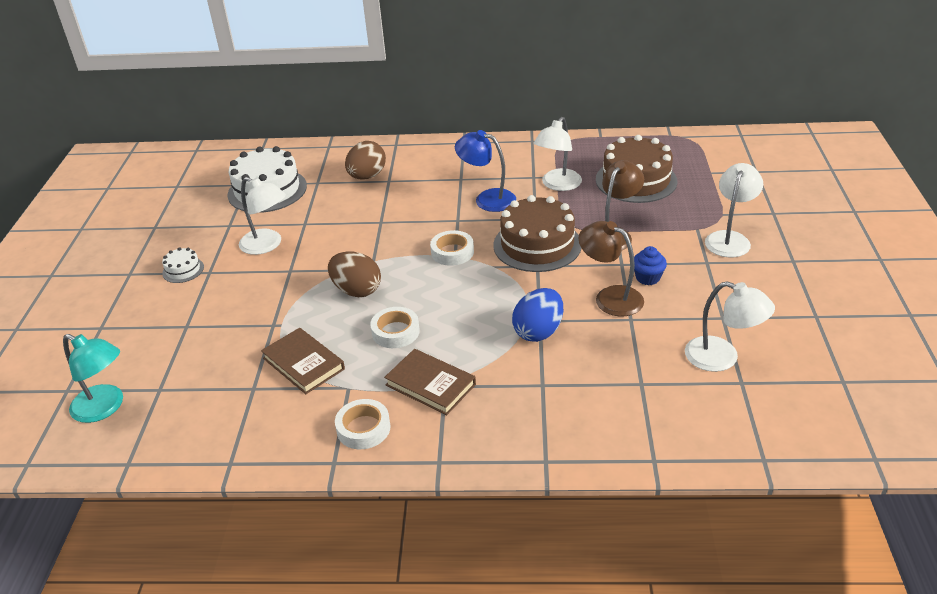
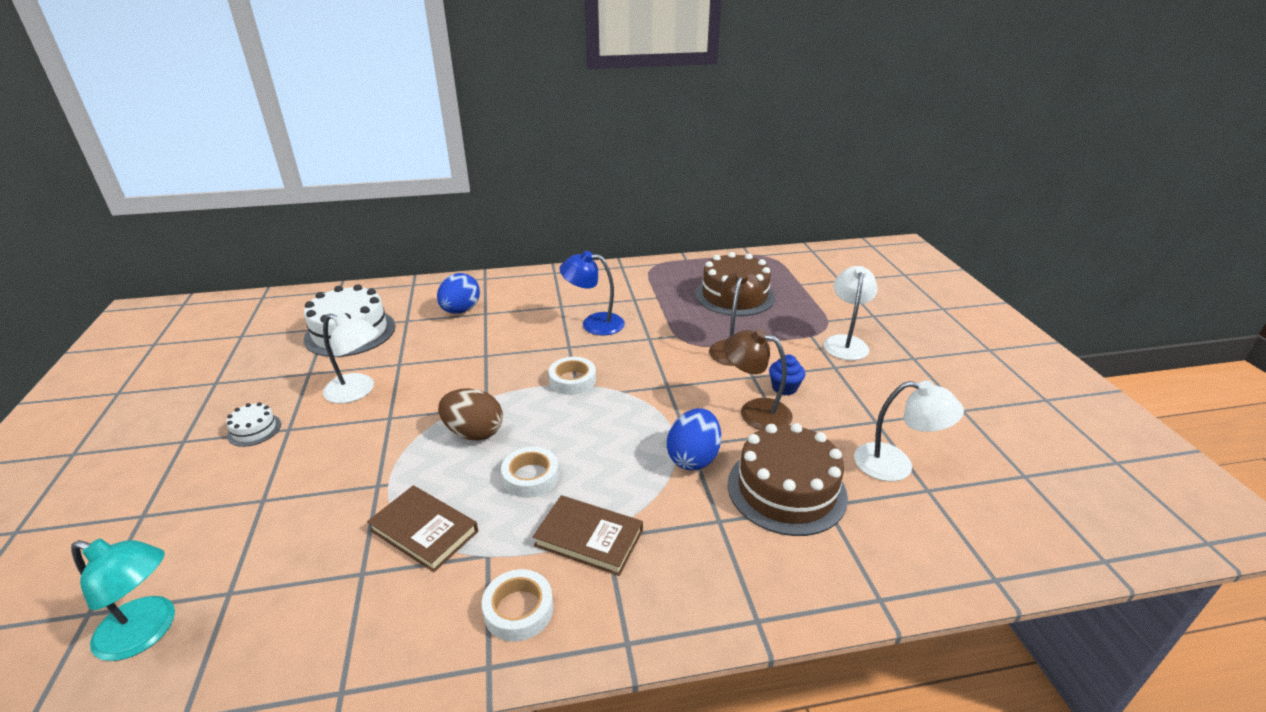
camera: 15 degrees left, 5 degrees down
(367, 176) = (460, 310): brown egg -> blue egg
(537, 245) = (660, 364): brown cake -> brown cake (786, 489)
(557, 185) = (661, 305): white lamp -> none

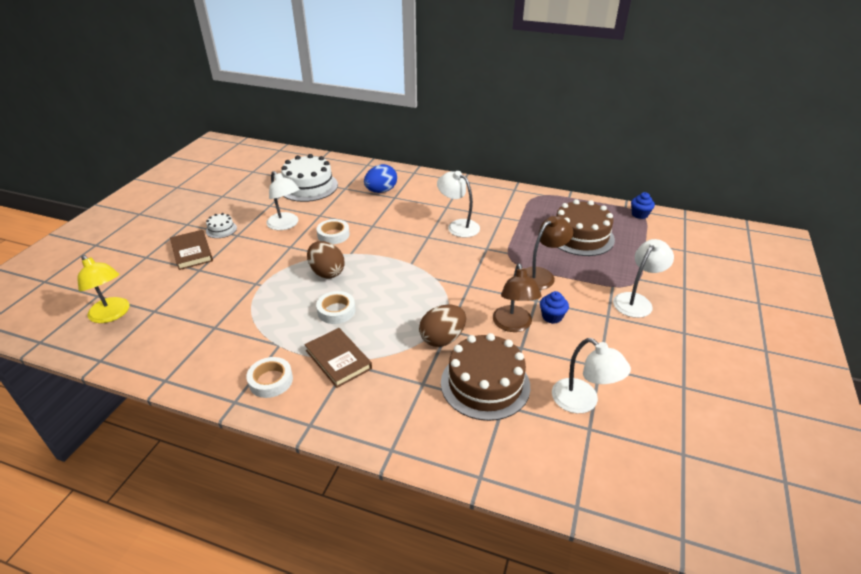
camera: 30 degrees right, 5 degrees up
(147, 632) = (112, 315): turquoise lamp -> yellow lamp
(424, 531) = (259, 318): brown book -> brown book (192, 252)
(572, 380) = (411, 260): white tape -> white tape (333, 235)
(594, 323) = (458, 226): blue lamp -> white lamp
(693, 458) = (442, 339): blue egg -> brown egg
(755, 412) = (513, 325): brown lamp -> brown lamp turned 150 degrees counterclockwise
(769, 258) = (639, 214): none -> blue cupcake

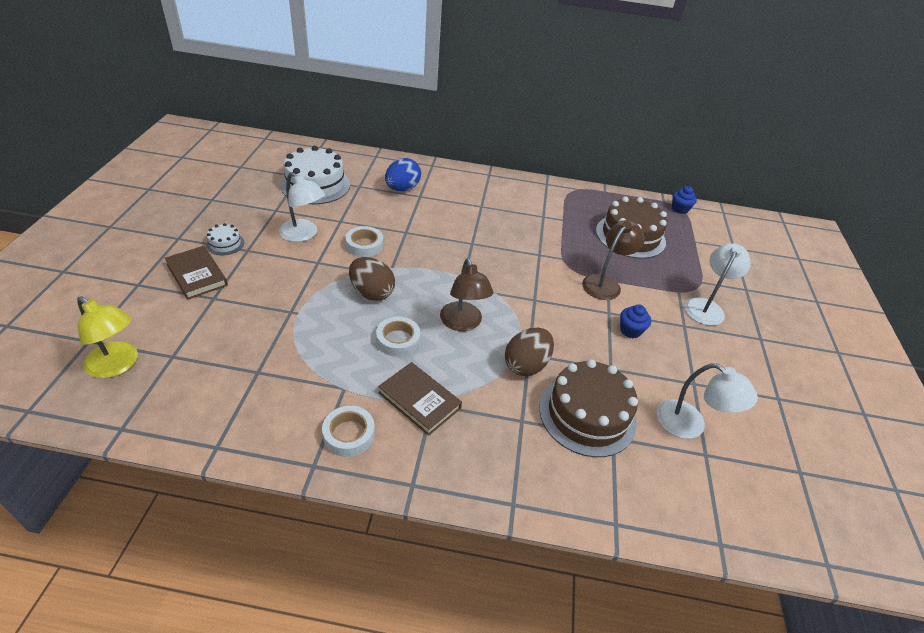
camera: 15 degrees left, 5 degrees up
(458, 226) = (501, 229): white lamp -> none
(513, 325) = (595, 343): brown lamp -> brown lamp (463, 323)

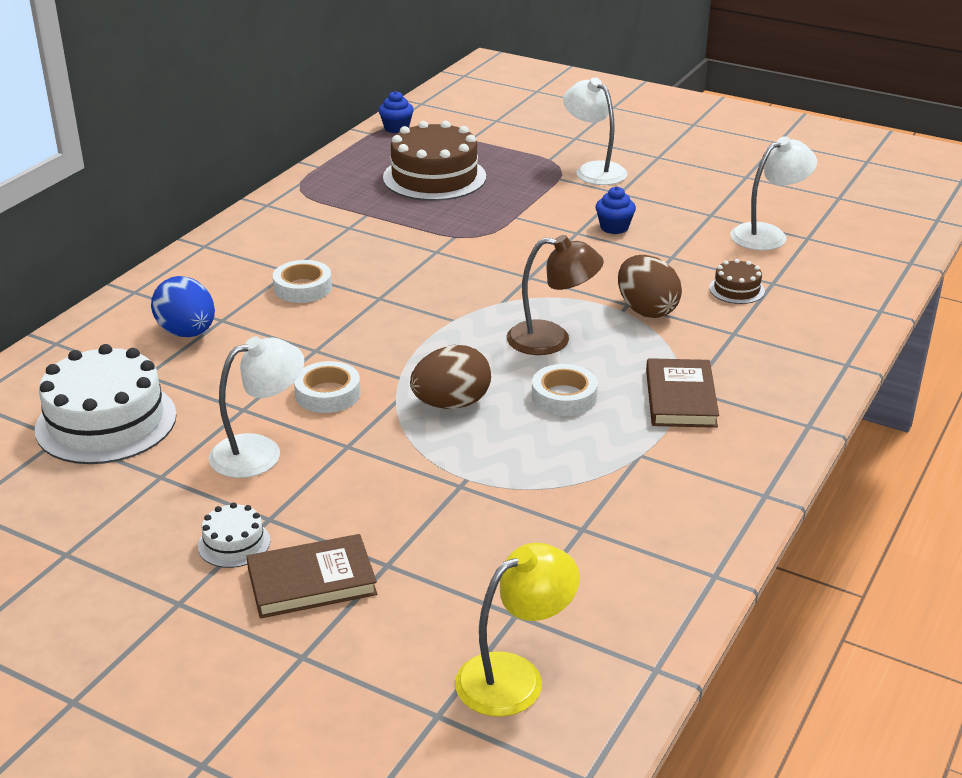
camera: 65 degrees left, 10 degrees down
(349, 434) = (722, 461): white tape -> white tape (303, 288)
(419, 400) = (680, 398): brown book -> brown book turned 60 degrees counterclockwise
(587, 414) = (736, 289): brown cake -> brown cake, size x0.46
(605, 283) = (520, 220): brown lamp -> none

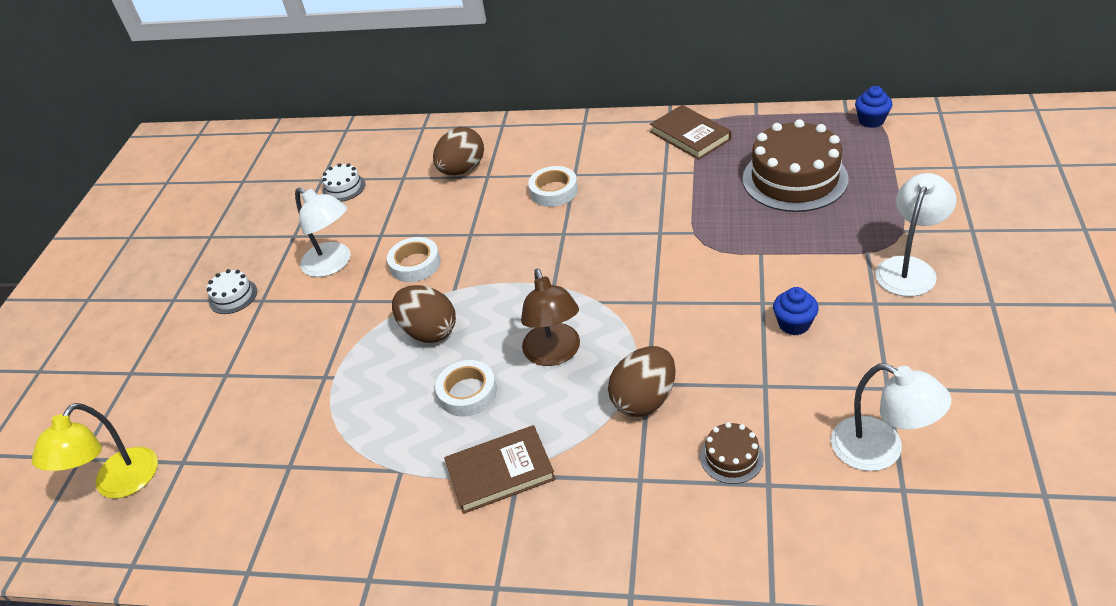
camera: 75 degrees right, 10 degrees up
(106, 422) = (344, 188): white cake -> white cake, size x0.46
(187, 333) = (462, 170): blue egg -> brown egg
(311, 581) = (201, 346): brown book -> brown book (690, 136)
(514, 676) = (118, 484): yellow lamp -> yellow lamp turned 75 degrees clockwise

